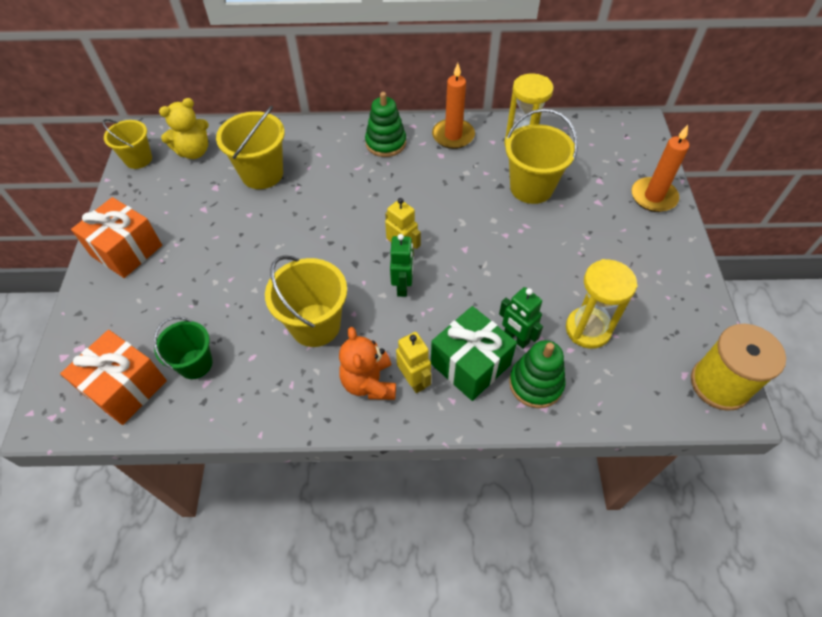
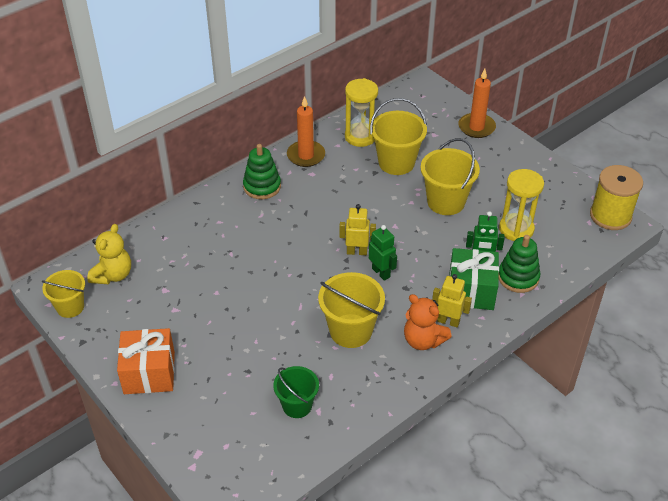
camera: 40 degrees left, 10 degrees down
(125, 387) = (265, 451): orange gift -> none
(262, 174) = (191, 259): yellow bucket -> yellow bucket (446, 202)

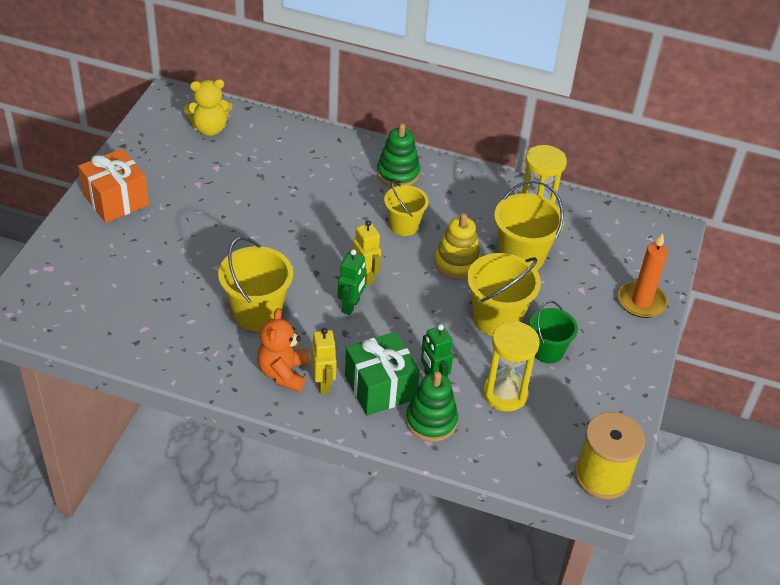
camera: 55 degrees right, 0 degrees up
(70, 307) = (155, 121): yellow bucket -> yellow bucket (404, 226)
(297, 405) = (140, 311): green bucket -> green bucket (547, 351)
(306, 155) = (469, 185): orange candle -> none
(379, 197) = (457, 263): none -> yellow stacking toy

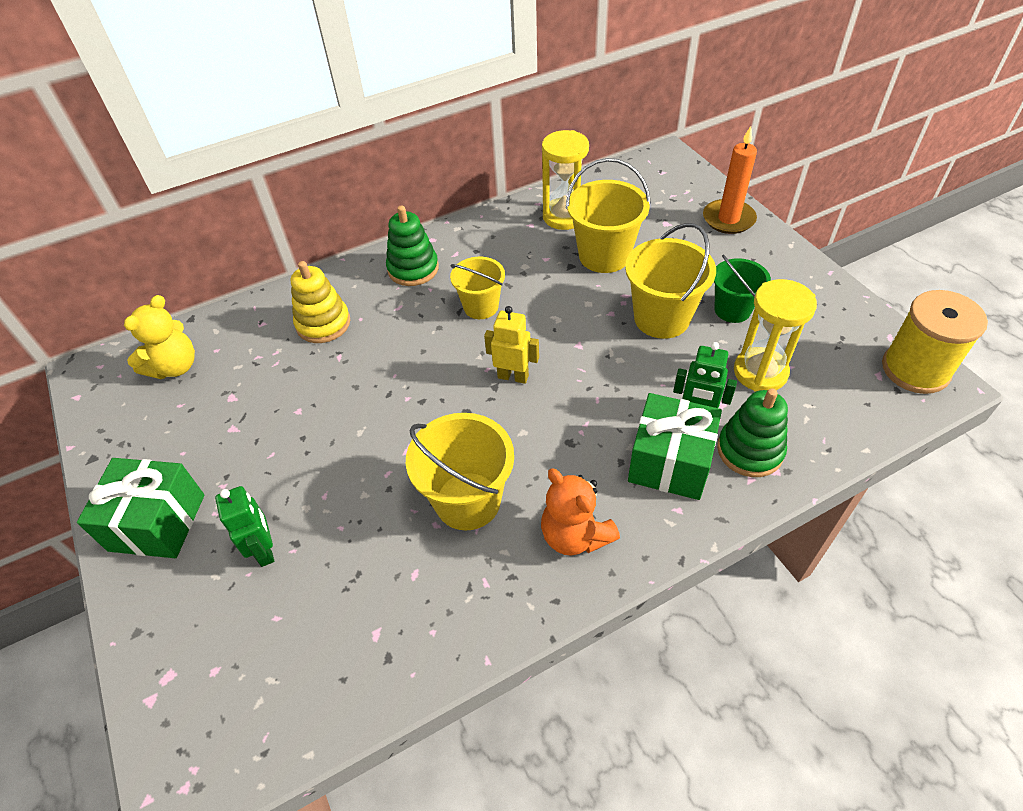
camera: 40 degrees left, 5 degrees up
(116, 200) = (157, 522): orange gift -> green gift
(323, 384) = (622, 508): yellow robot -> none
(351, 306) = (539, 413): green robot -> green robot (265, 550)
(457, 263) = (566, 301): yellow stacking toy -> yellow stacking toy (323, 324)

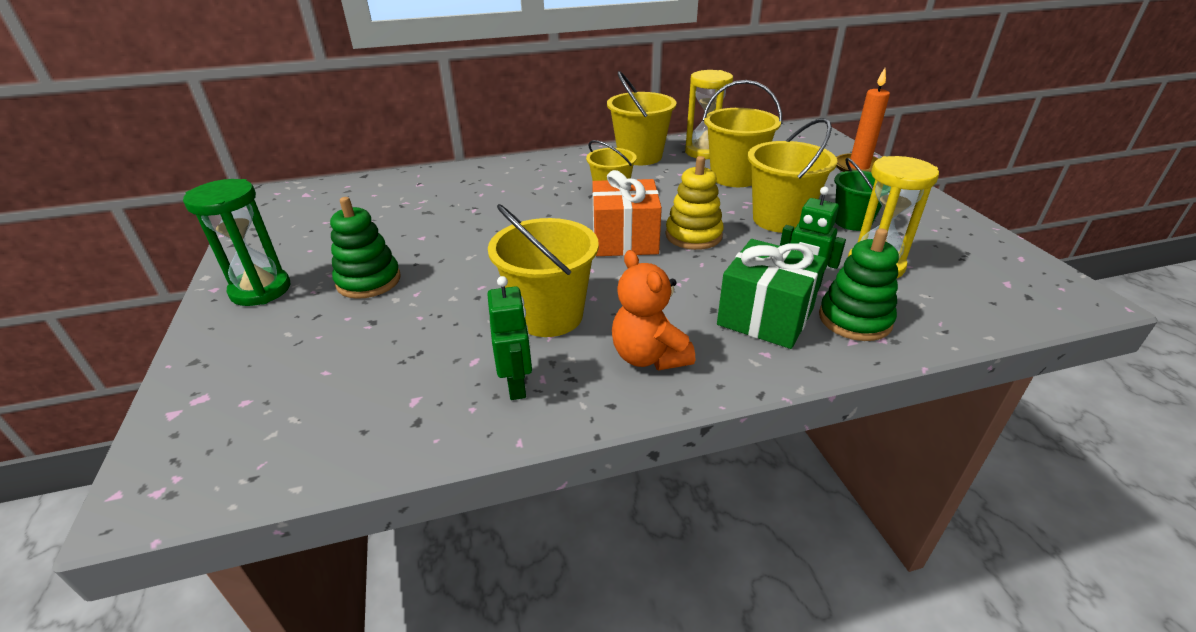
camera: 10 degrees right, 15 degrees down
(157, 522) = (261, 290): green gift -> green hourglass
(175, 367) = (335, 200): yellow teddy bear -> none
(265, 550) = (342, 322): green robot -> green robot (517, 385)
(323, 324) = (470, 190): yellow stacking toy -> yellow stacking toy (693, 235)
(413, 269) = (561, 168): green stacking toy -> green stacking toy (368, 281)
(495, 235) = (640, 156): none -> yellow bucket
(513, 376) = (625, 239): yellow robot -> orange gift
(915, 369) = (1050, 284): yellow spool -> none

